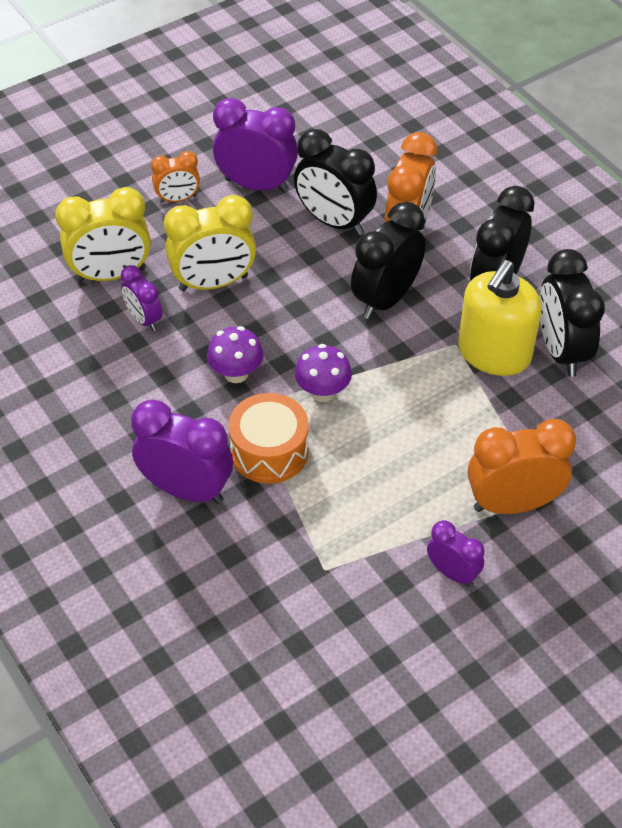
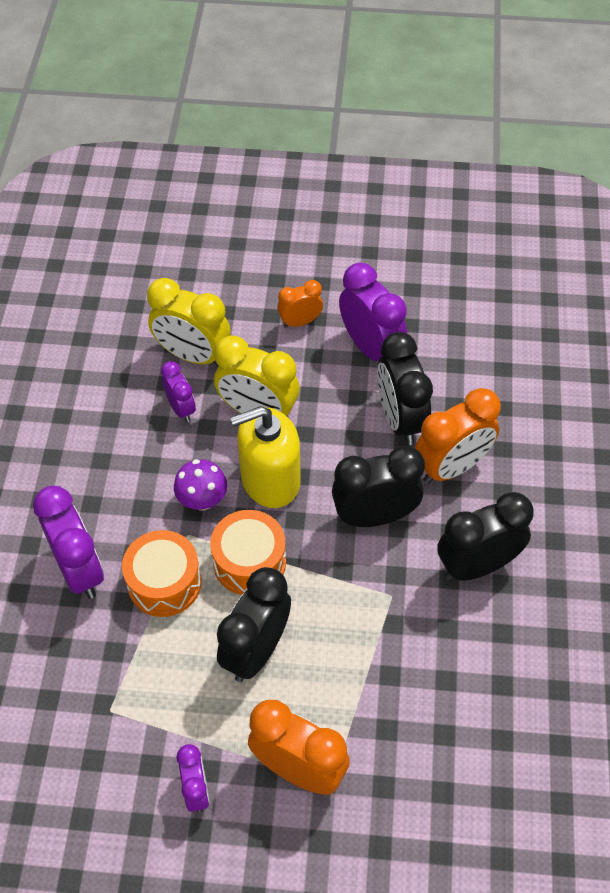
camera: 40 degrees right, 5 degrees up
(144, 319) = (181, 408): purple clock -> purple clock turned 150 degrees clockwise
(178, 199) = (300, 322): orange clock -> orange clock turned 135 degrees clockwise
(323, 392) = (249, 562): purple mushroom -> orange drum
(494, 353) = (415, 626): yellow soap dispenser -> yellow soap dispenser (270, 480)
(561, 351) = (473, 665): black clock -> black clock (256, 650)

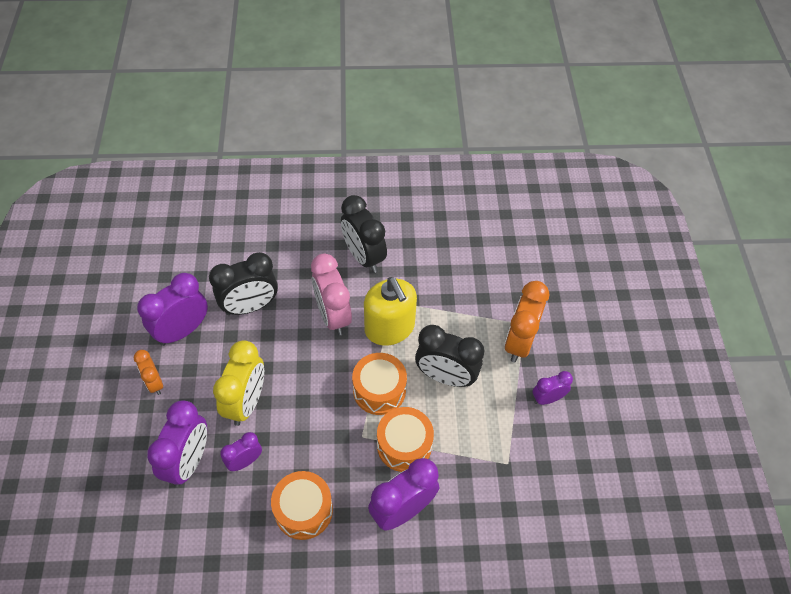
camera: 100 degrees left, 0 degrees up
(107, 464) = (303, 510): none -> orange drum
(193, 355) = (189, 461): yellow clock -> purple clock
(202, 500) = (331, 430): purple mushroom -> none
(270, 480) = (308, 386): yellow soap dispenser -> yellow soap dispenser (389, 328)
(375, 516) = (333, 316): black clock -> pink clock
(452, 467) = (289, 274): orange clock -> none

